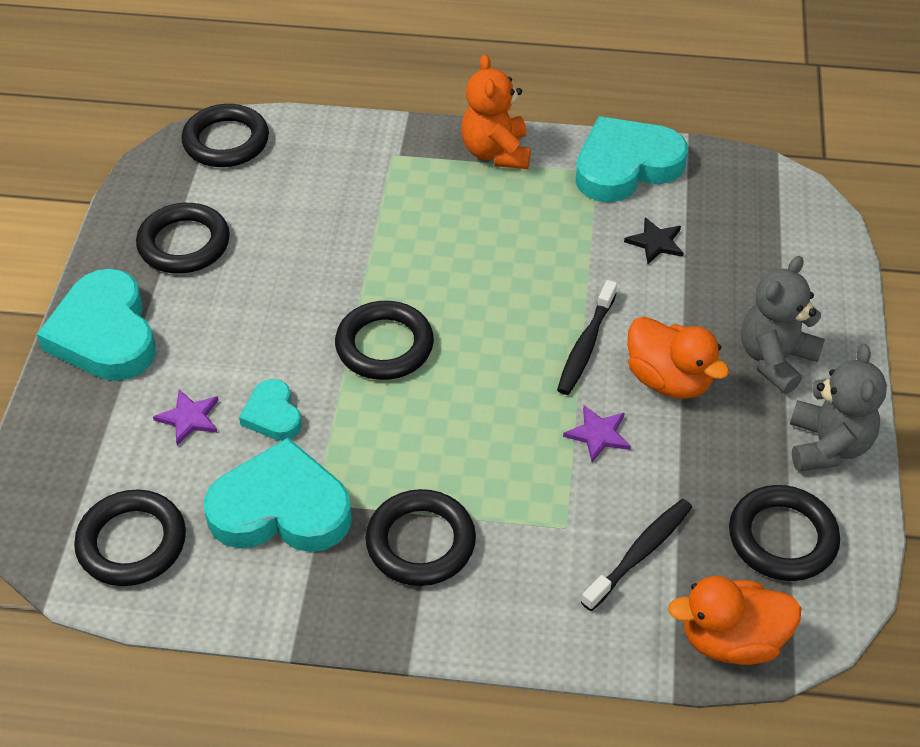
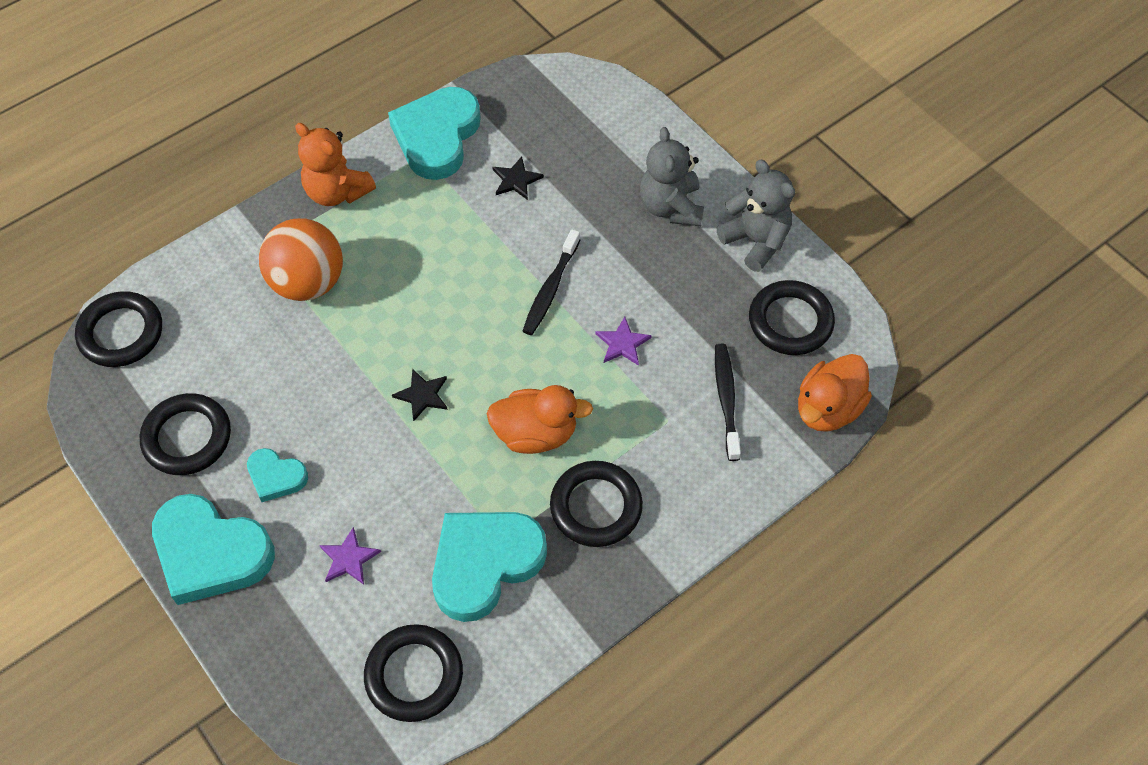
camera: 45 degrees left, 10 degrees up
(272, 415) = (404, 506): turquoise heart -> turquoise heart (276, 477)
(384, 345) = (422, 395): black ring -> black star
(396, 201) = (308, 282): none -> orange ball
(586, 345) = (550, 289): black toothbrush -> black toothbrush turned 45 degrees clockwise
(668, 380) = (625, 272): orange duck -> orange duck (536, 433)

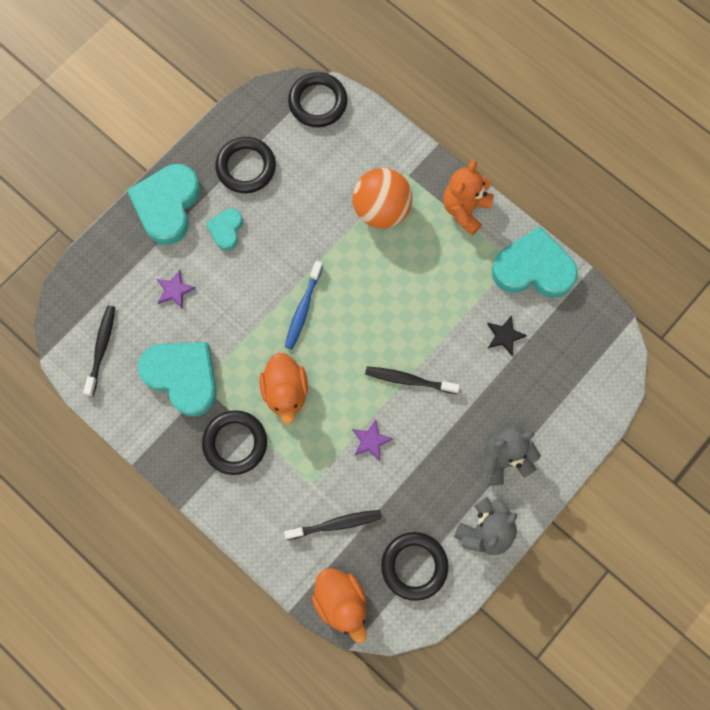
camera: 80 degrees right, 15 degrees up
(414, 675) = (101, 349): black ring -> black toothbrush
(422, 395) = (303, 309): black star -> blue toothbrush
(827, 409) = (341, 602): orange duck -> orange duck turned 150 degrees counterclockwise

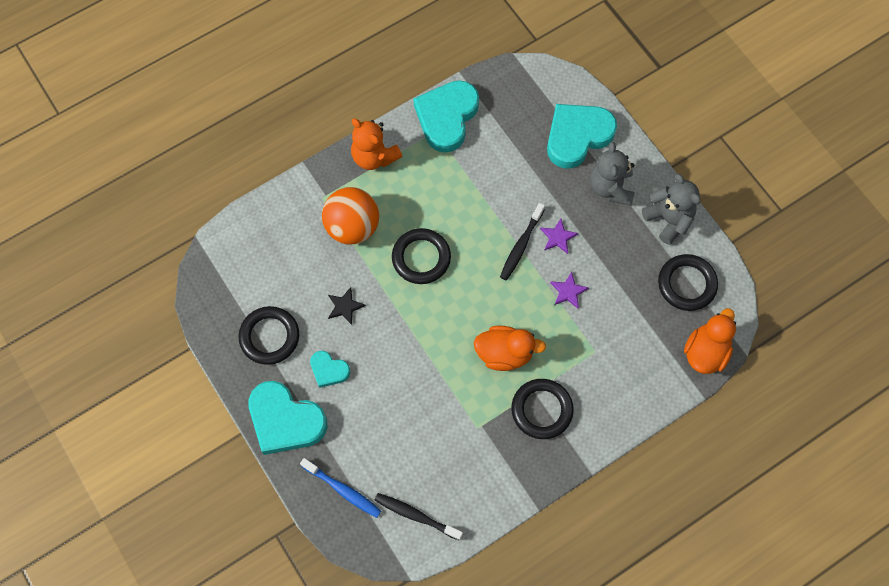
camera: 75 degrees left, 5 degrees down
(174, 290) = (376, 432): purple star -> purple star (558, 237)
(182, 377) = (465, 444): turquoise heart -> turquoise heart (577, 136)
(303, 309) = (429, 319): blue toothbrush -> blue toothbrush (343, 490)
(317, 102) = (224, 255): black ring -> black ring (421, 258)
(336, 524) = (636, 340): black toothbrush -> none
(341, 602) = (705, 352): orange duck -> orange duck turned 45 degrees counterclockwise
(504, 336) = (501, 157): black star -> black star (345, 306)

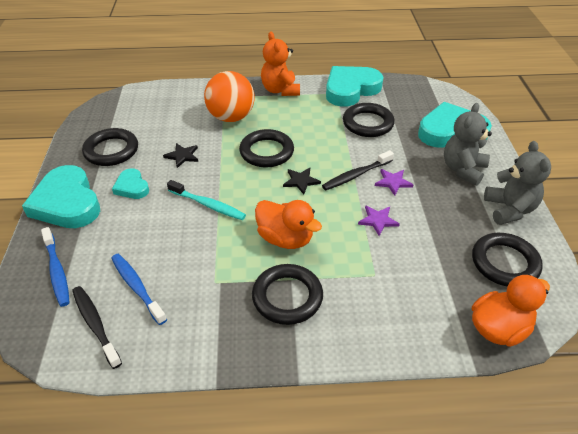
camera: 30 degrees right, 25 degrees down
(414, 353) = (208, 205): none -> turquoise toothbrush
(420, 467) = (137, 287): none -> blue toothbrush
(477, 279) = (301, 181): none -> black star
(493, 165) = (368, 123): none -> black ring

